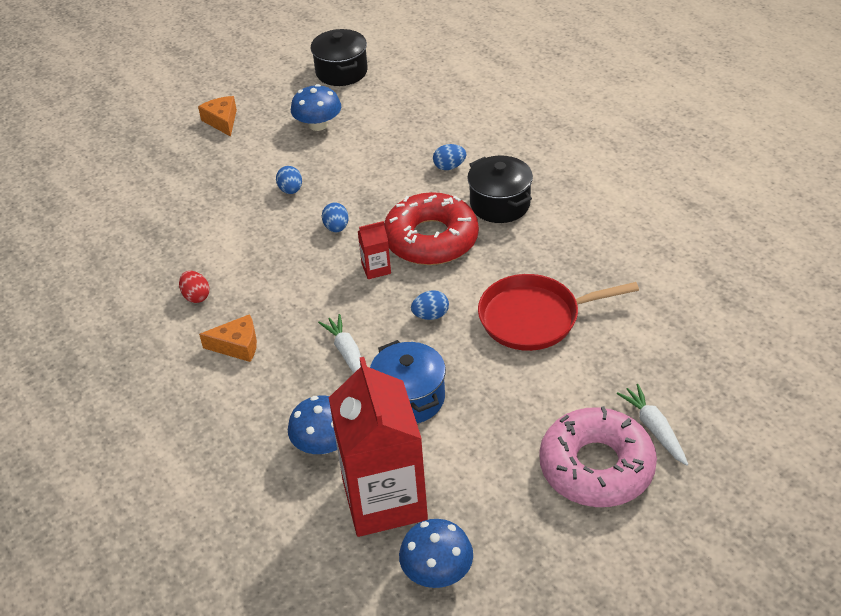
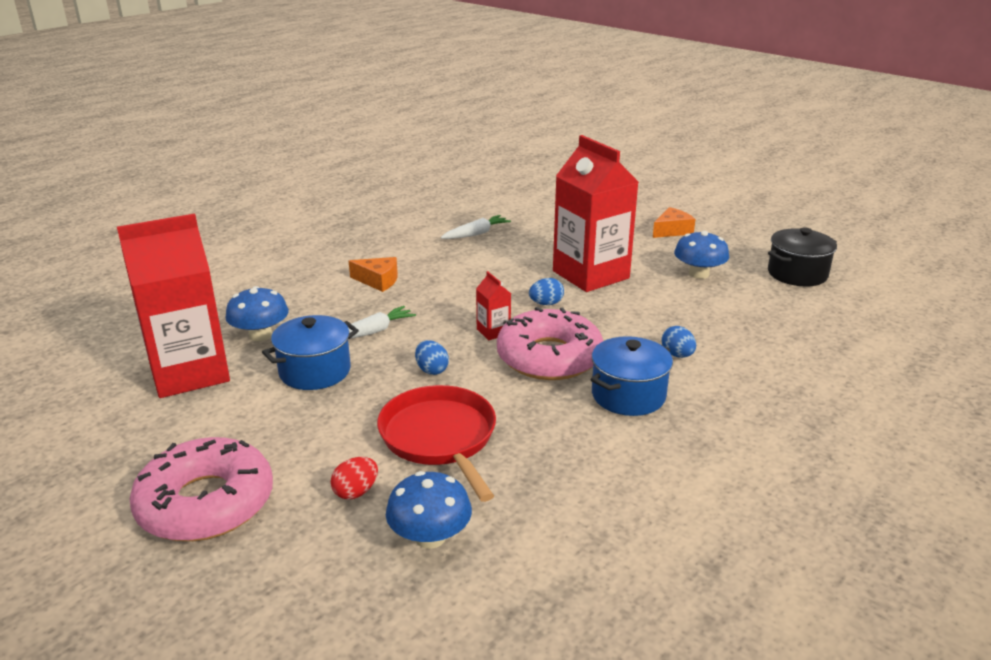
camera: 75 degrees right, 15 degrees down
(196, 296) = (435, 255): red egg -> red egg (356, 492)
(237, 345) = (378, 281): orange cheese -> orange cheese turned 60 degrees counterclockwise
(291, 190) = (590, 274): blue egg -> red carton
(431, 239) = (549, 357): red donut -> pink donut
(437, 571) = (97, 411): blue mushroom -> blue mushroom (430, 537)
(500, 204) = (628, 395): black pot -> blue pot
(654, 429) = (259, 548): white carrot -> white carrot (476, 234)

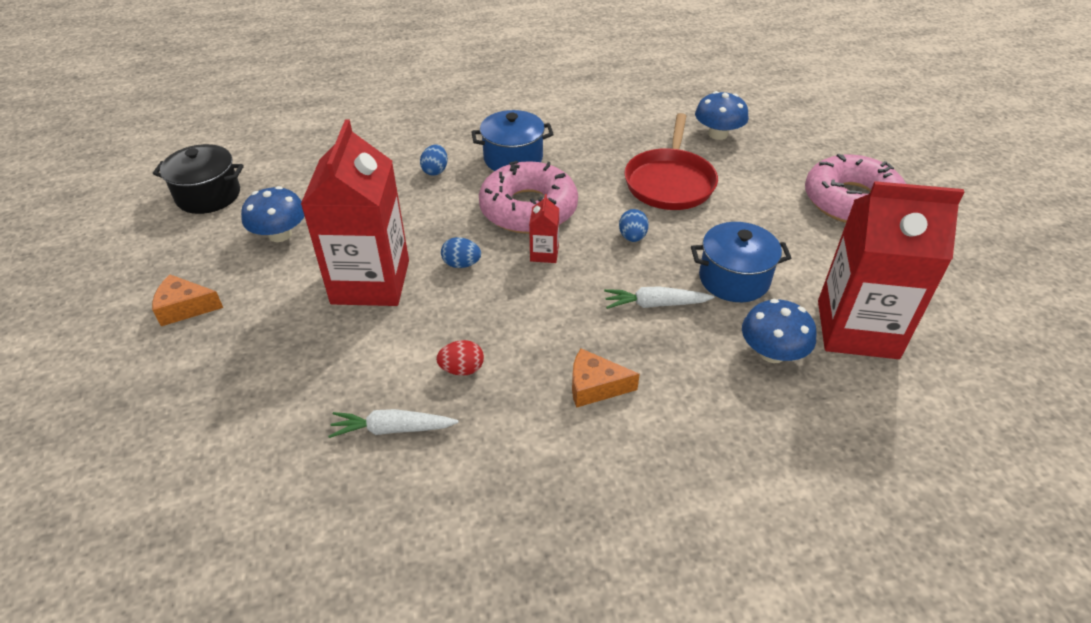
camera: 145 degrees left, 15 degrees up
(356, 492) = (748, 171): red egg -> red egg (462, 369)
(378, 281) = (595, 386): orange cheese -> orange cheese turned 45 degrees counterclockwise

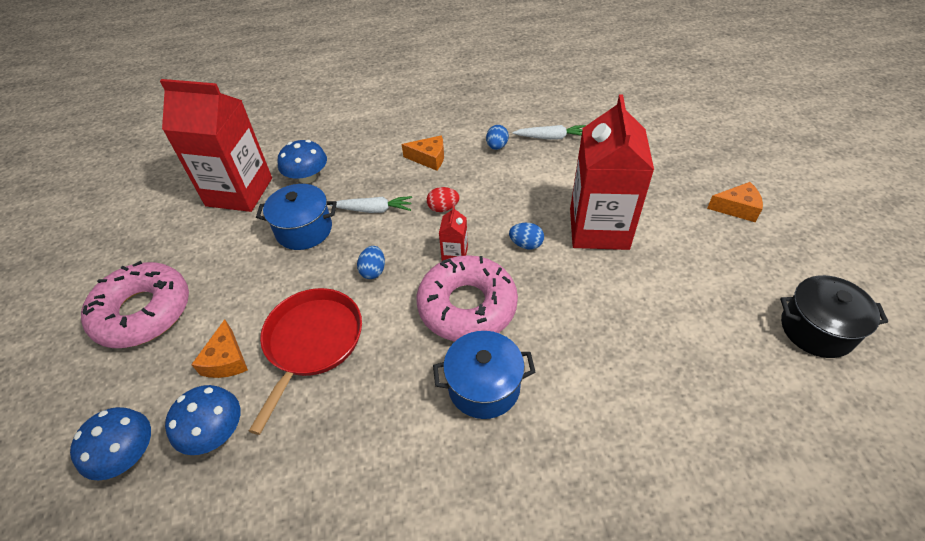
camera: 175 degrees left, 5 degrees up
(280, 234) = (704, 277): blue mushroom -> blue mushroom (128, 454)
(435, 171) = (574, 366): blue egg -> blue egg (497, 146)
(462, 369) = (514, 167): red egg -> red egg (443, 208)
(740, 170) = (226, 360): none -> orange cheese

